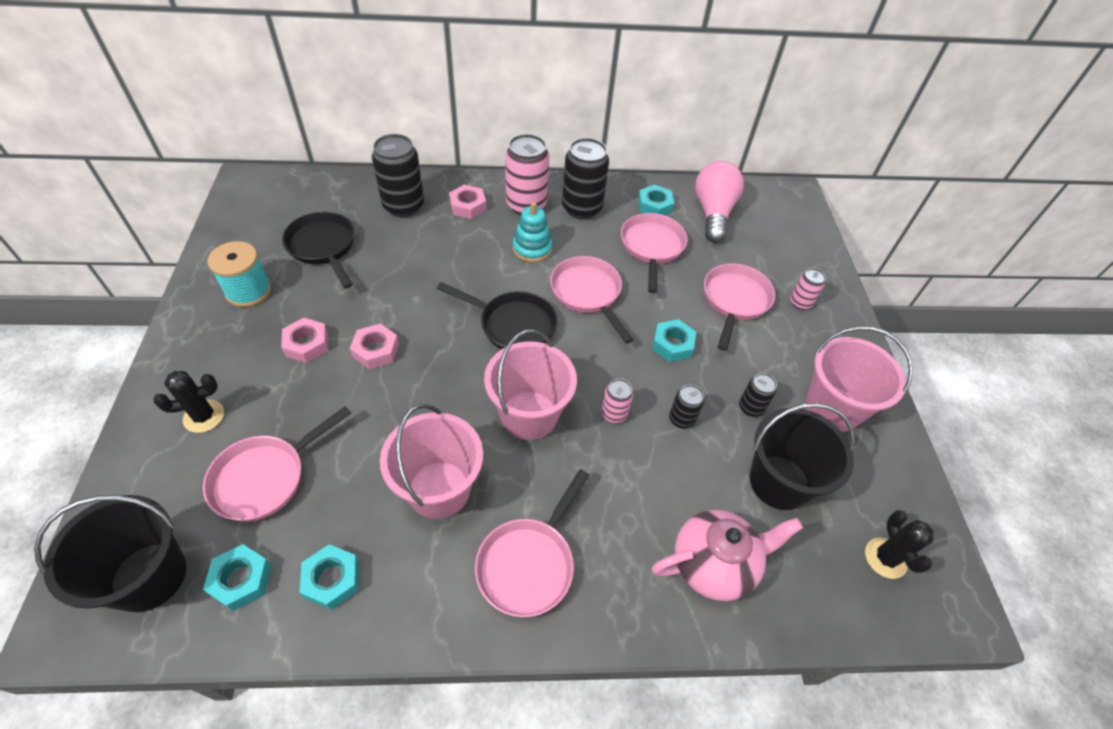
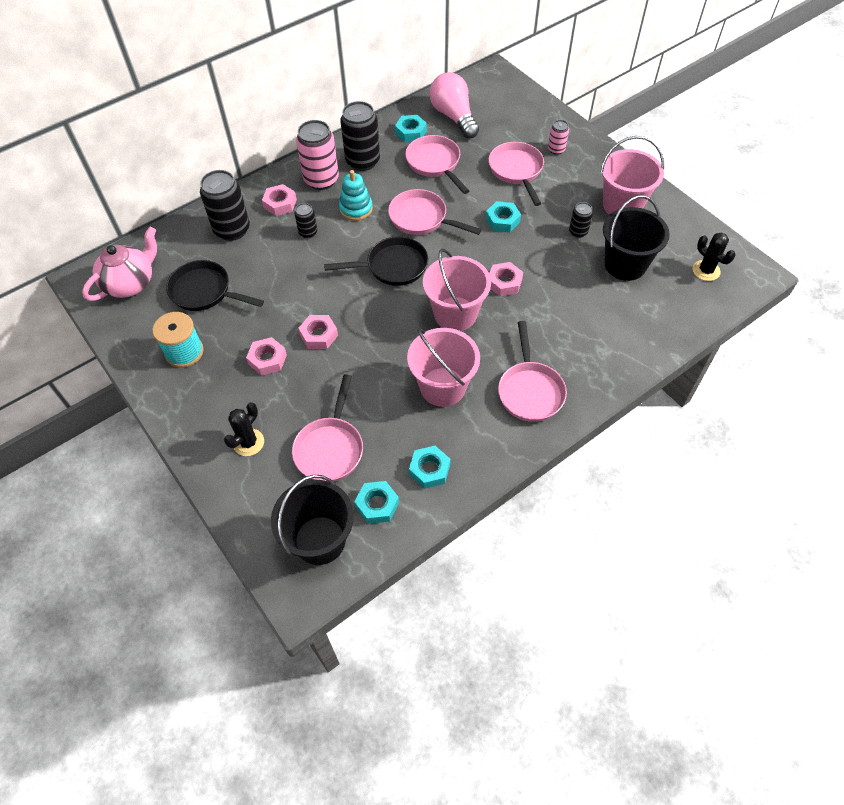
camera: 30 degrees left, 5 degrees up
(614, 414) = (504, 282): pink can -> pink nut
(681, 419) = (545, 262): black can -> black can (308, 232)
(714, 564) = (625, 328): pink teapot -> pink teapot (130, 283)

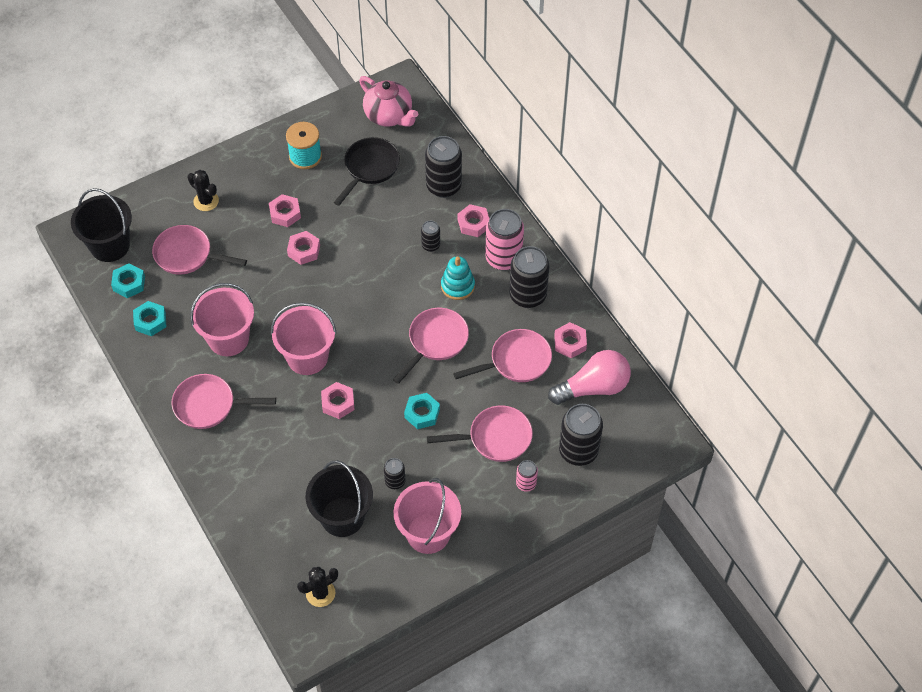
camera: 95 degrees right, 0 degrees up
(392, 266) = (375, 312): black pan -> none
(410, 132) = (570, 343): turquoise nut -> pink nut
(517, 122) = (578, 451): none -> black can

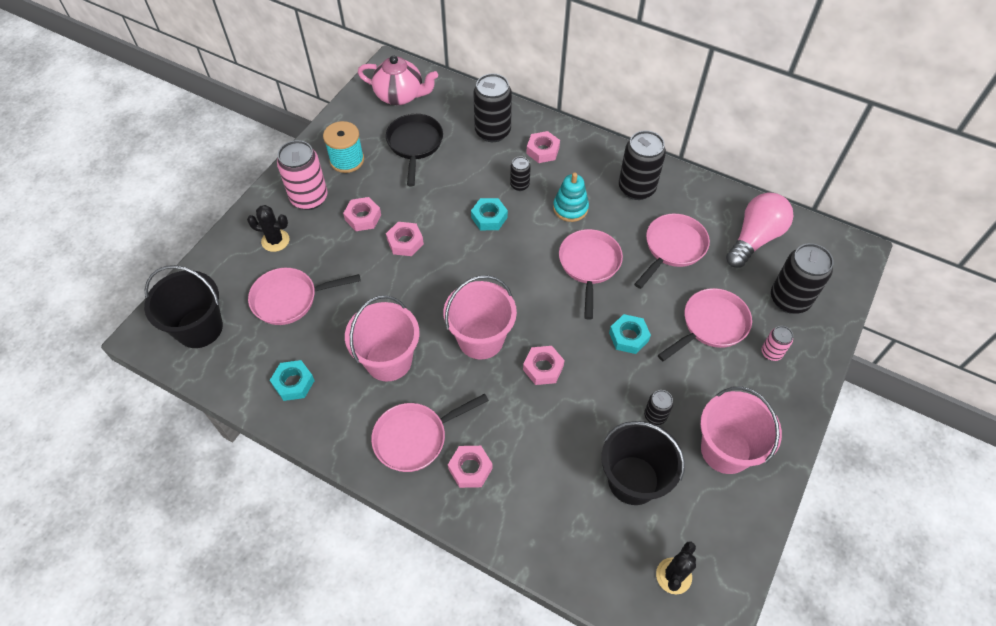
camera: 30 degrees left, 0 degrees up
(129, 283) = (245, 356): turquoise nut -> turquoise nut (489, 217)
(503, 258) = (591, 167): pink can -> pink can (309, 198)
(570, 343) = (704, 211): pink nut -> pink nut (470, 469)

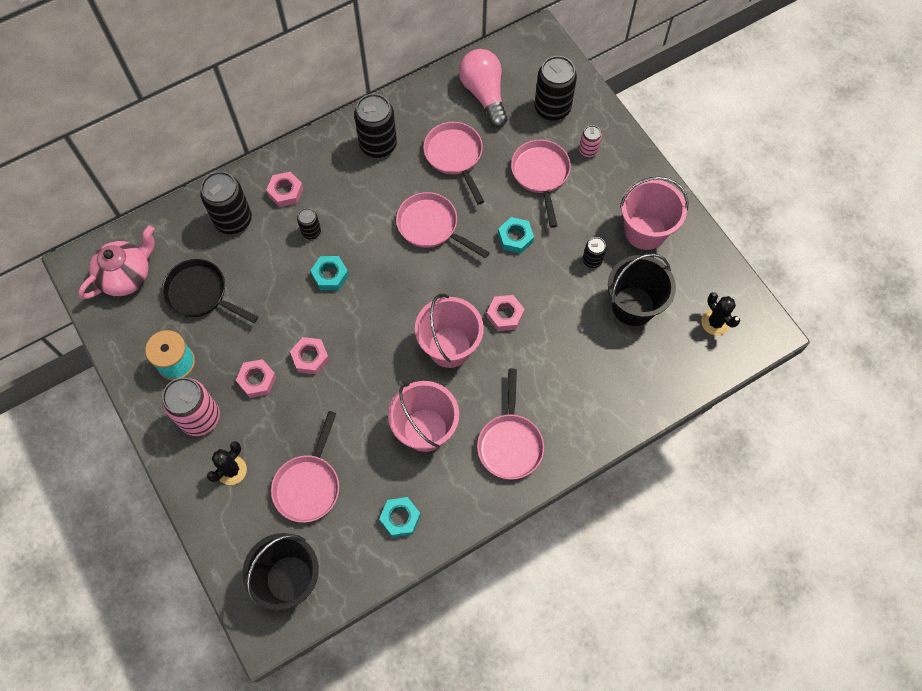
camera: 60 degrees left, 10 degrees up
(470, 469) = (560, 415): pink nut -> none
(570, 208) = (364, 207): turquoise stacking toy -> none

